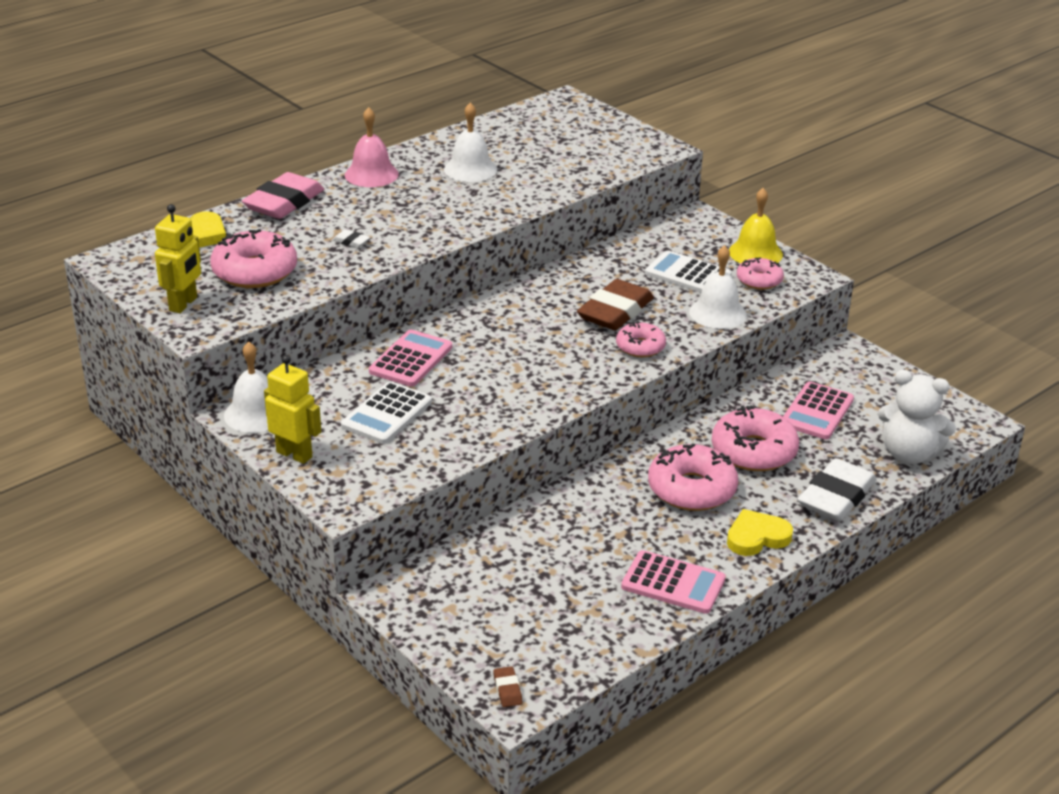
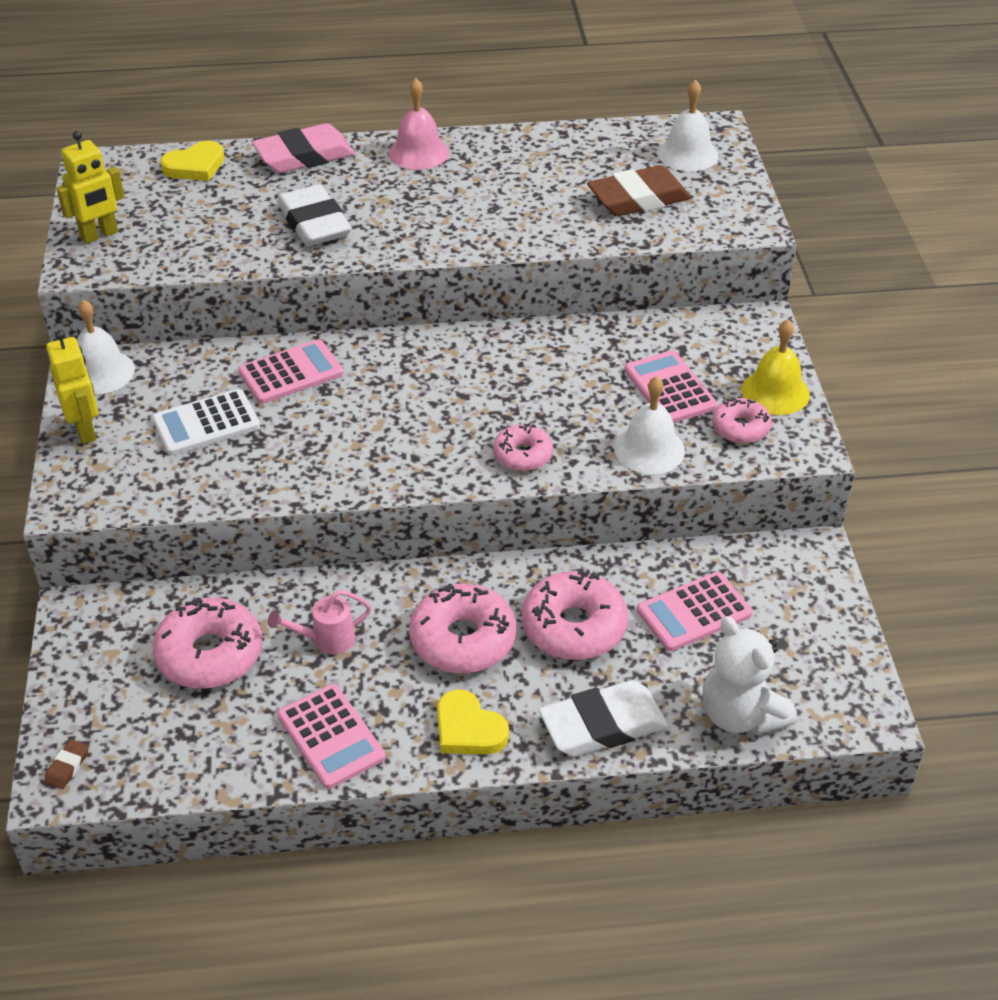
camera: 35 degrees right, 10 degrees up
(255, 271) = (195, 223): pink donut -> pink donut (210, 654)
(351, 241) = (314, 223): white eraser -> white eraser, size x2.47
(470, 169) = (520, 180): white bell -> white bell (687, 154)
(599, 530) = (326, 640): none -> pink watering can
(615, 311) = (543, 402): brown eraser -> brown eraser (638, 198)
(688, 274) = (669, 388): white calculator -> pink calculator
(757, 537) = (468, 729): yellow heart -> yellow heart turned 150 degrees counterclockwise

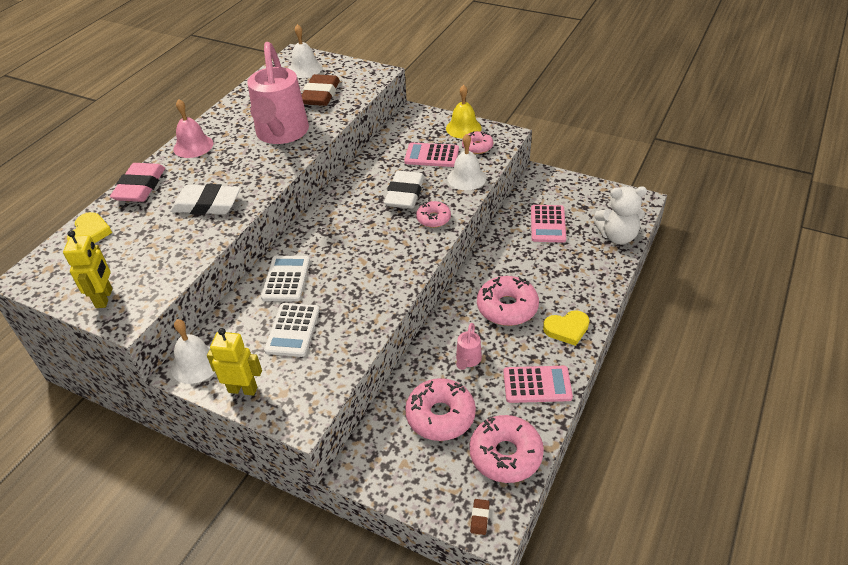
camera: 55 degrees left, 0 degrees up
(67, 766) = (480, 518): brown eraser -> brown eraser turned 45 degrees clockwise
(291, 373) = (286, 279): pink calculator -> white calculator
(510, 210) = (281, 135): none -> pink watering can
(574, 627) = (528, 265): pink donut -> pink donut (505, 455)
(603, 725) = (595, 281): white eraser -> white eraser (405, 194)

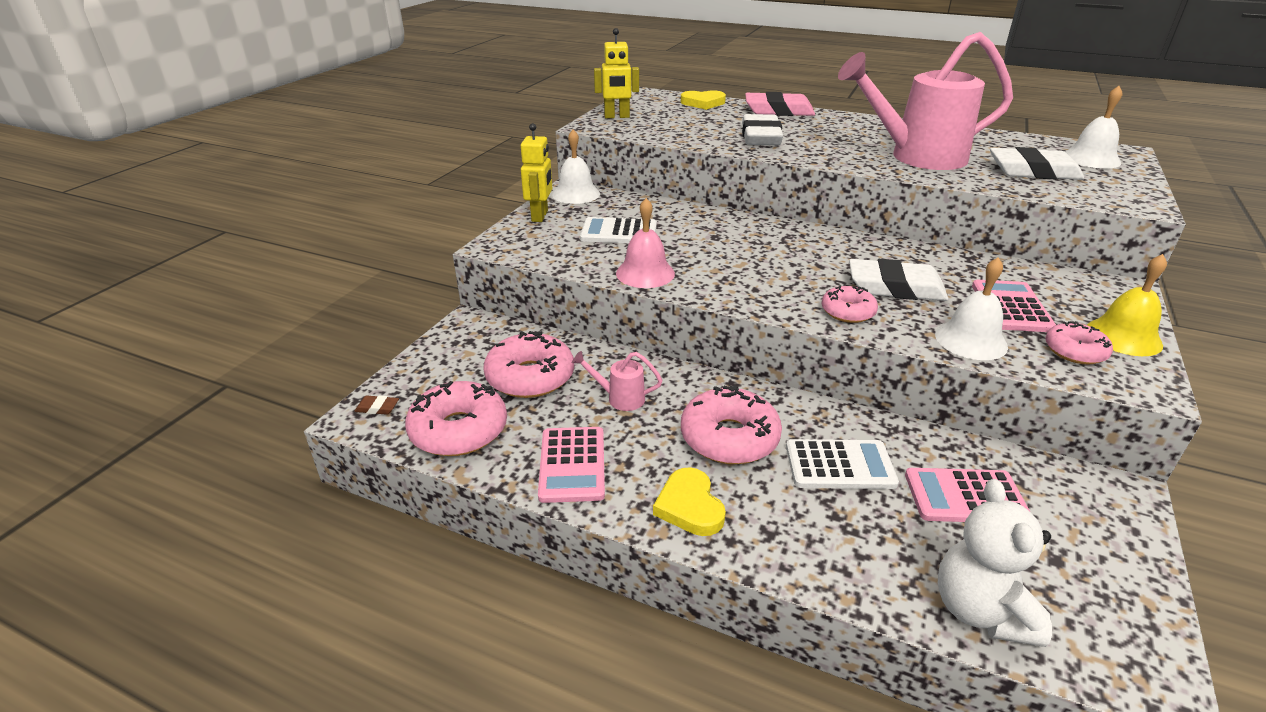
camera: 85 degrees right, 10 degrees down
(193, 146) = (862, 122): pink bell -> pink bell (645, 273)
(286, 279) = (698, 223): white calculator -> white calculator (839, 465)
(320, 94) = (1033, 171): brown eraser -> white eraser

